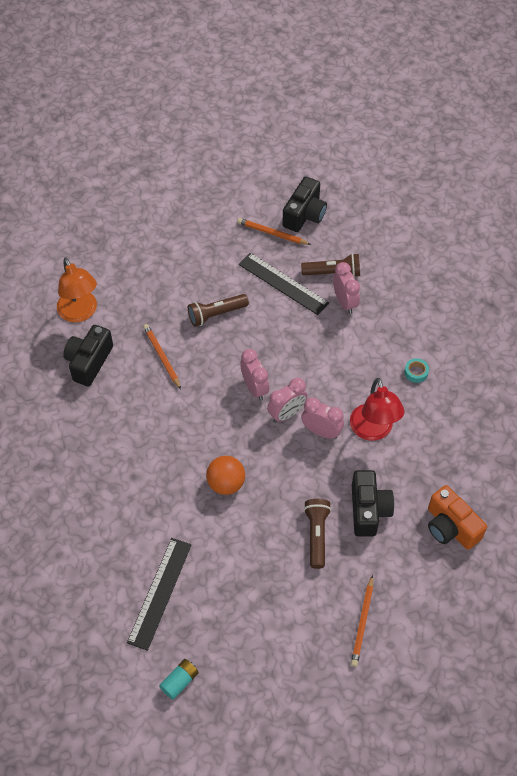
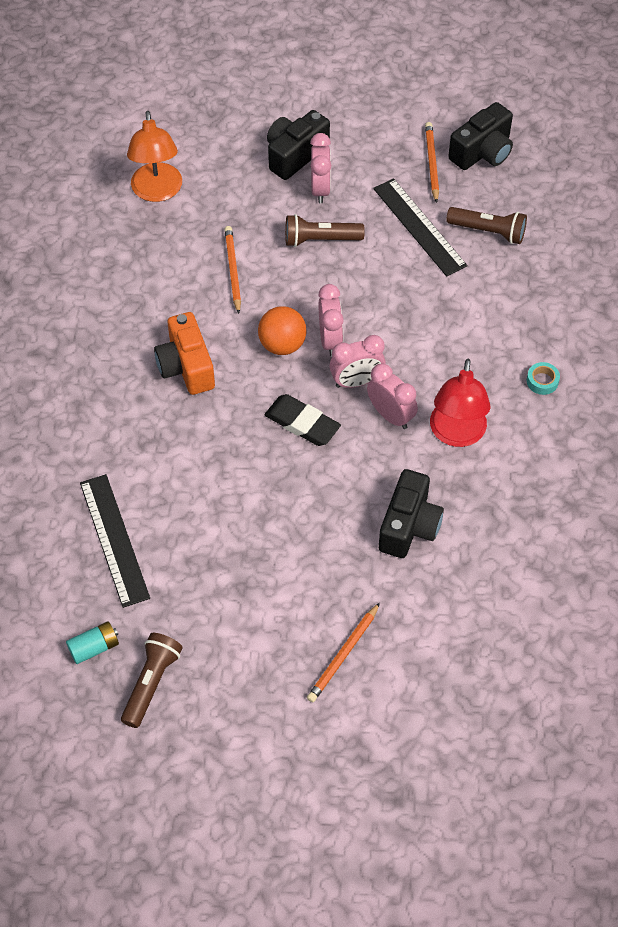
camera: 20 degrees right, 0 degrees up
(89, 362) = (143, 251): black camera -> black camera (295, 155)
(159, 593) = (114, 539): black ruler -> black ruler turned 60 degrees counterclockwise
(226, 483) = (247, 440): orange ball -> orange ball (282, 344)
(261, 458) = (302, 423): none -> black eraser
(272, 233) = (432, 163): orange pencil -> orange pencil turned 45 degrees clockwise
(316, 535) = (331, 535): brown flashlight -> brown flashlight (151, 683)
(345, 302) = (488, 271): pink clock -> pink clock (320, 189)
(450, 527) = (504, 579): orange camera -> orange camera (186, 366)

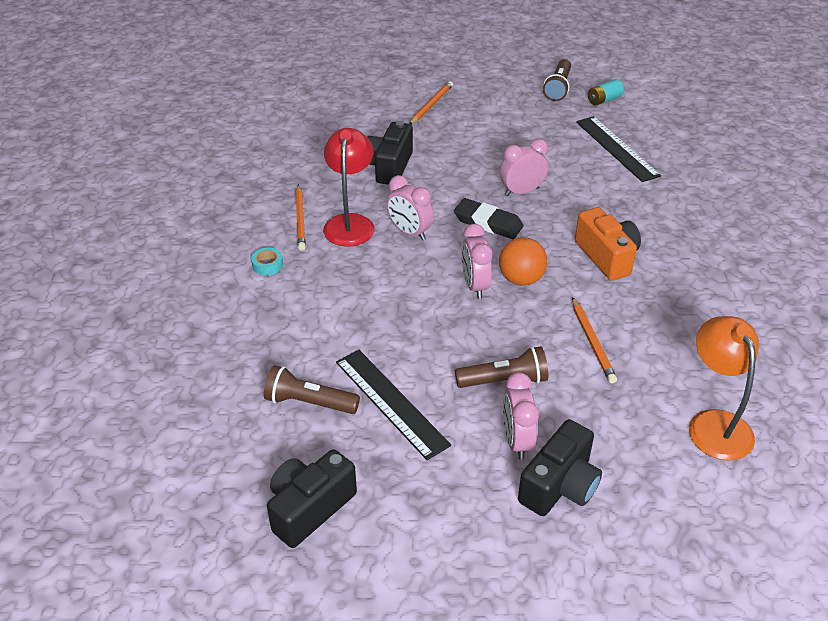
camera: 175 degrees right, 15 degrees down
(356, 382) = (444, 254): pink clock -> pink clock (521, 191)
(432, 163) = (378, 486): orange pencil -> orange pencil (300, 219)

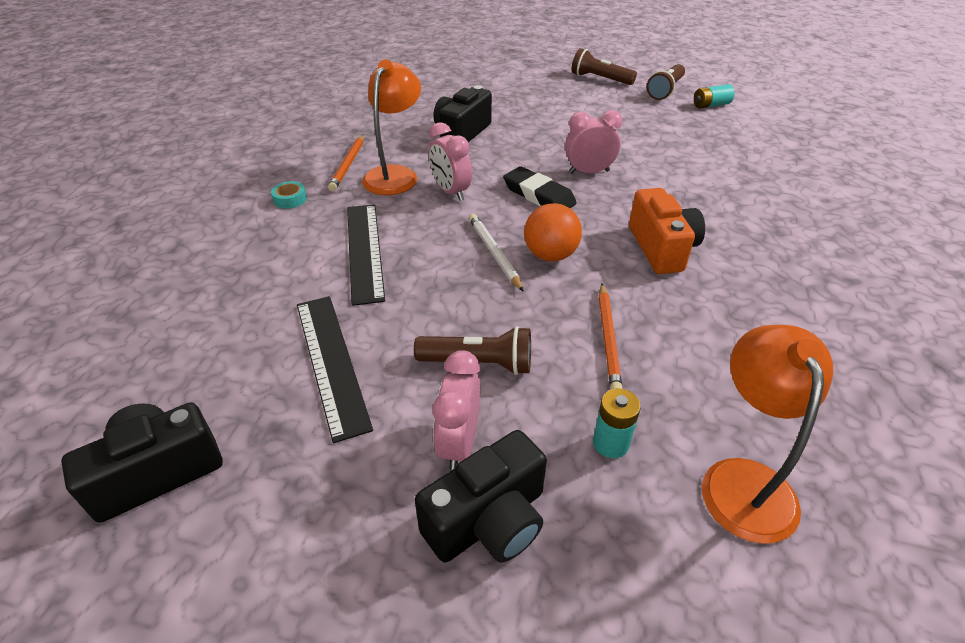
camera: 15 degrees right, 0 degrees up
(309, 402) = (241, 343): brown flashlight -> brown flashlight (600, 79)
(350, 223) = (395, 175): red lamp -> orange lamp
(431, 105) = (530, 90): orange pencil -> none
(475, 286) = (494, 253): pink clock -> white pencil
(616, 148) = (710, 147): black ruler -> black ruler (364, 251)
(621, 418) = (610, 443): none -> turquoise battery

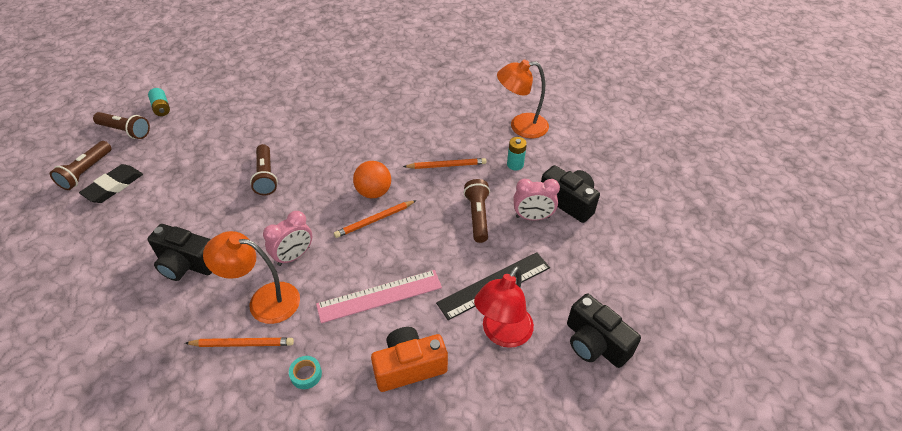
camera: 100 degrees left, 5 degrees up
(244, 357) = (502, 334): none -> red lamp
(364, 251) = (379, 296): black ruler -> pink ruler
(494, 253) = (374, 220): white pencil -> orange pencil
(539, 195) = (299, 202): black eraser -> black eraser (113, 186)
(588, 172) = (266, 176): pink clock -> brown flashlight
(661, 248) = (361, 143): orange camera -> orange camera (409, 367)

